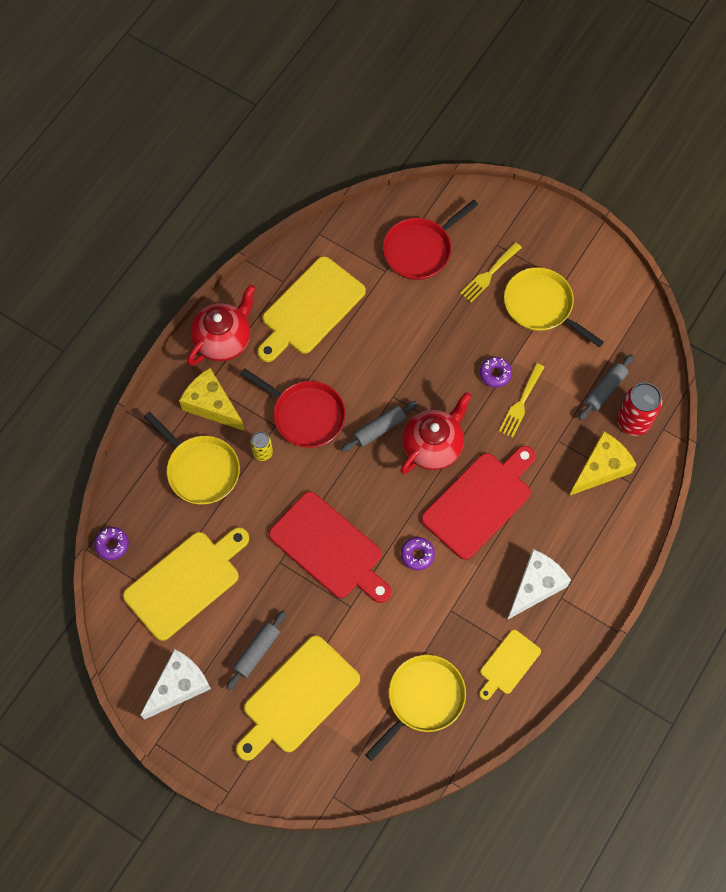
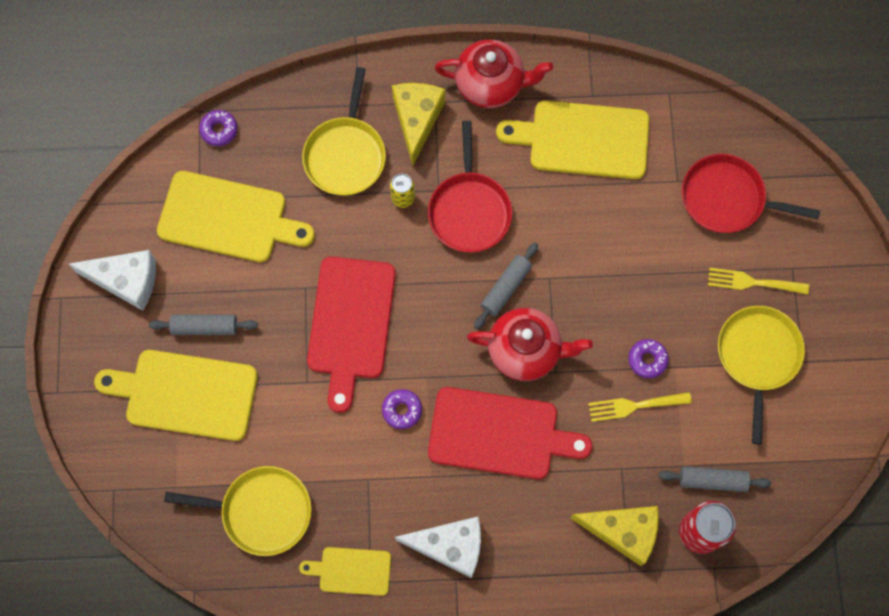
camera: 55 degrees right, 5 degrees up
(379, 429) = (506, 288): grey rolling pin -> grey rolling pin turned 75 degrees counterclockwise

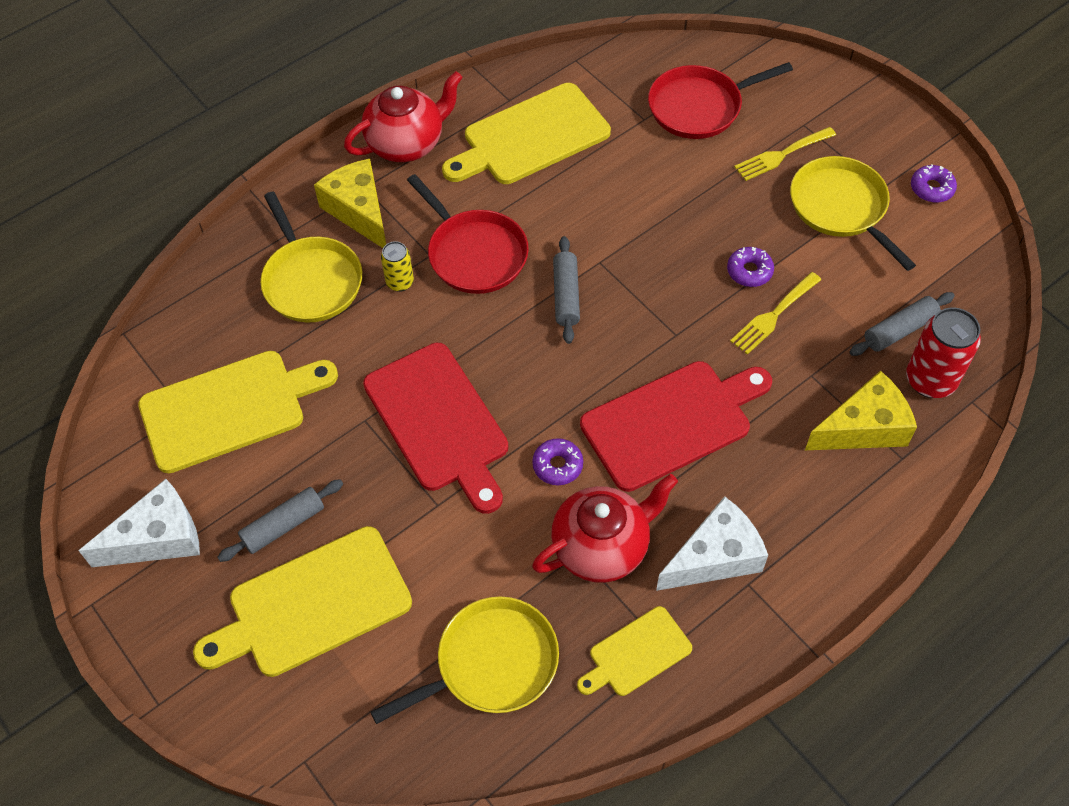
camera: 35 degrees left, 15 degrees down
(219, 130) = (157, 337): purple donut -> purple donut (931, 188)
(525, 351) = (632, 335): red teapot -> red teapot (602, 547)

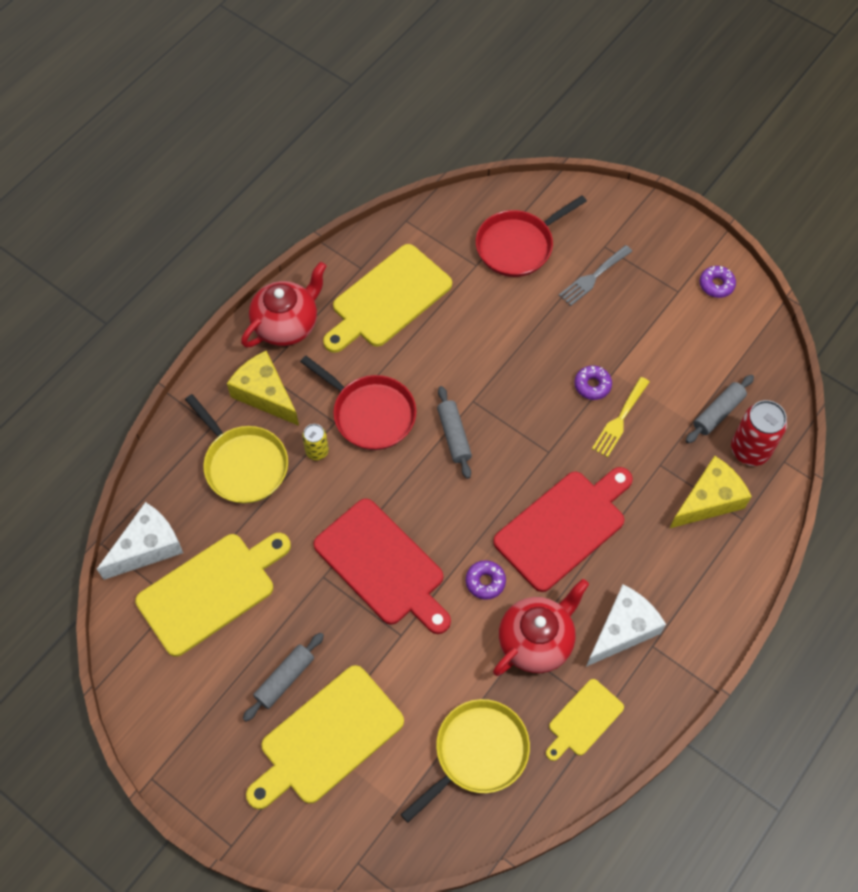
camera: 15 degrees left, 5 degrees up
(158, 538) = (187, 712): white cheese -> white cheese (147, 547)
(781, 155) = (593, 277): yellow fork -> grey fork
(841, 207) = (650, 315): yellow pan -> none

